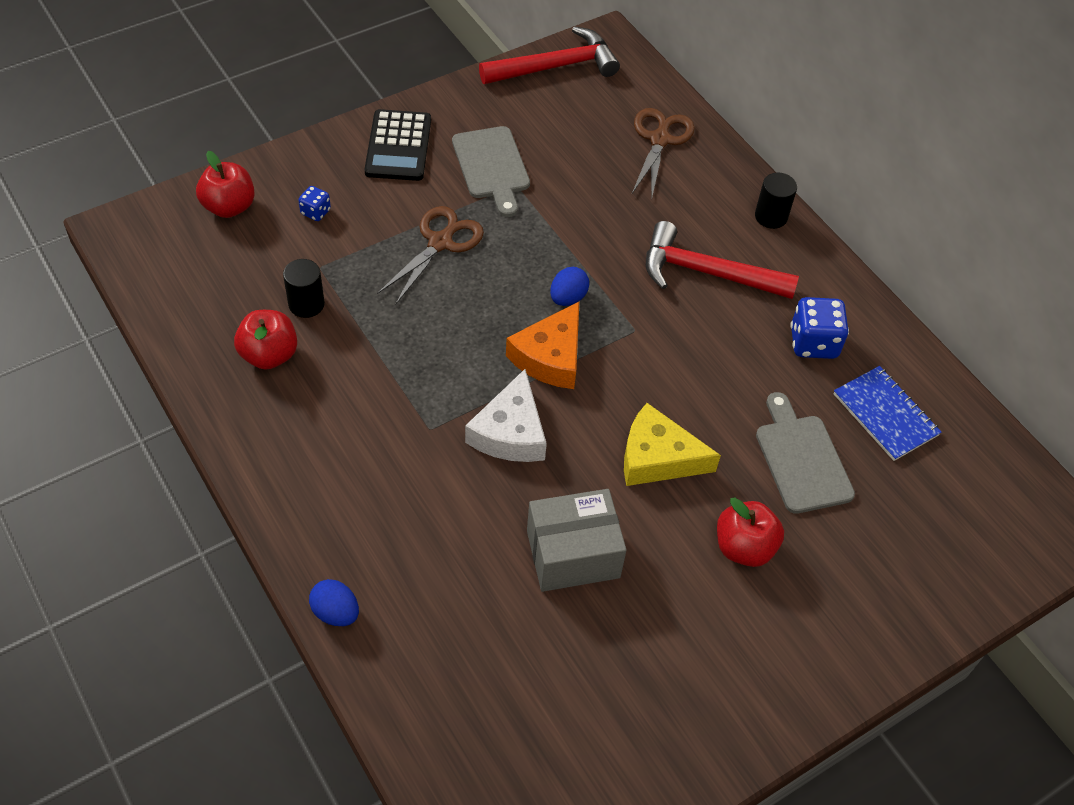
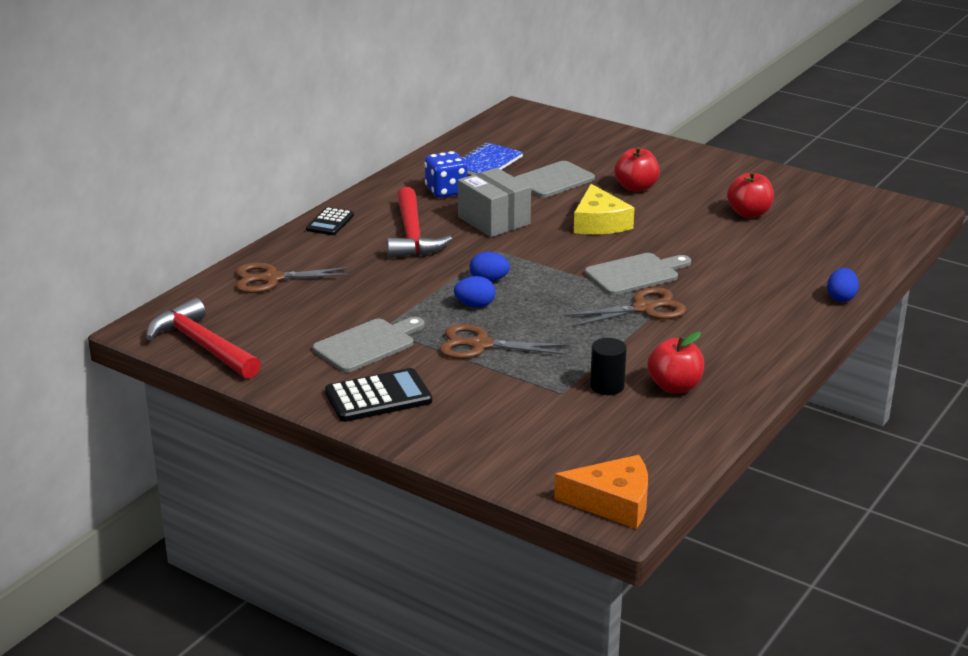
camera: 110 degrees left, 25 degrees down
(229, 207) = (535, 462): red apple -> red apple (749, 213)
(315, 212) = (500, 414): blue dice -> none
(429, 403) = (644, 308): none -> brown scissors
(510, 432) = (635, 274): white cheese -> grey cutting board
(521, 267) = (475, 305): none -> blue egg
(550, 357) = (553, 274): orange cheese -> orange cheese (613, 502)
(573, 554) = (703, 234): grey box -> grey box (494, 220)
(771, 216) = (330, 222): black cylinder -> black calculator

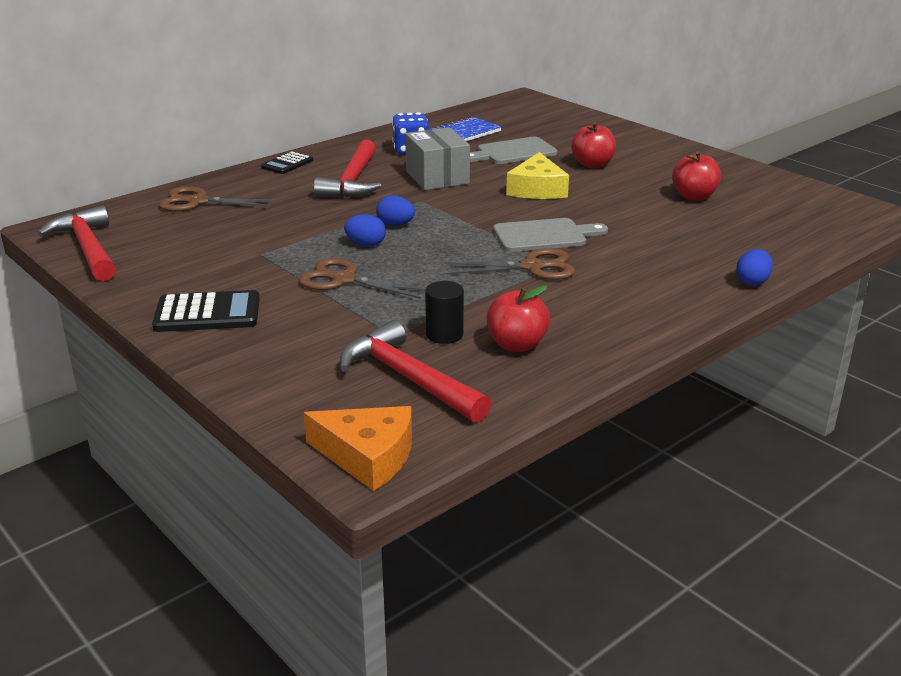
camera: 15 degrees right, 0 degrees up
(367, 344) = (236, 266): grey cutting board -> none
(602, 431) = (409, 378): none -> red hammer

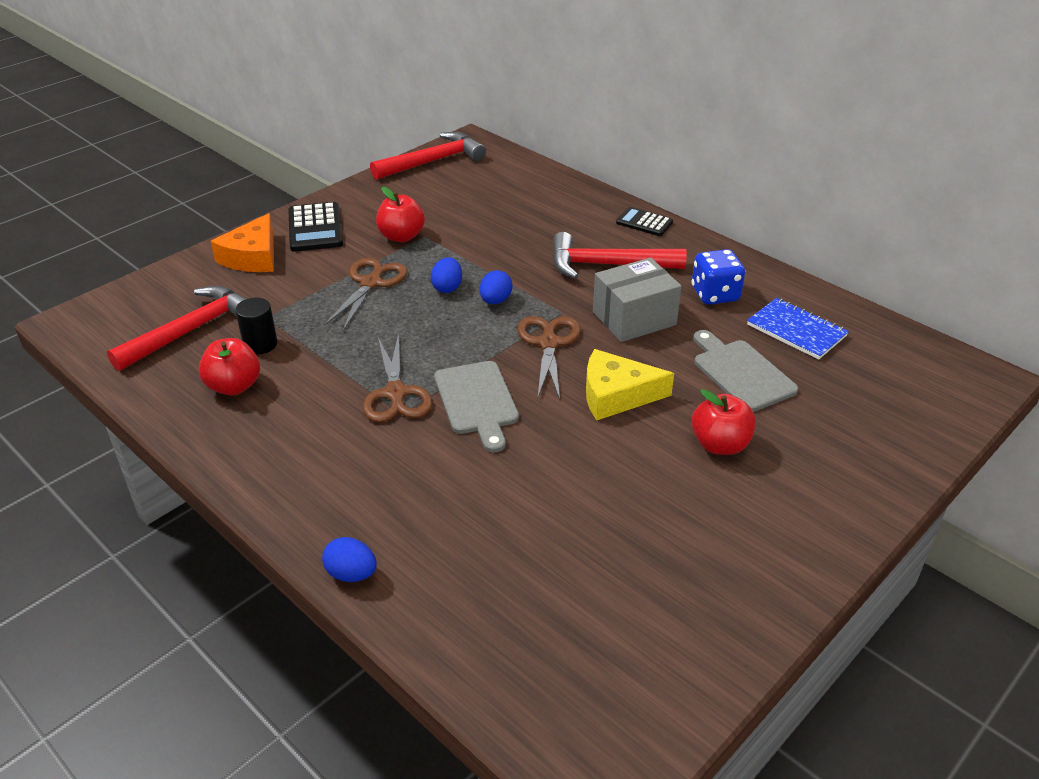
camera: 85 degrees right, 10 degrees up
(198, 202) = (535, 191): brown scissors -> brown scissors (549, 343)
(368, 456) = (89, 320): orange cheese -> orange cheese (252, 257)
(694, 196) = (625, 543): red apple -> red apple (401, 236)

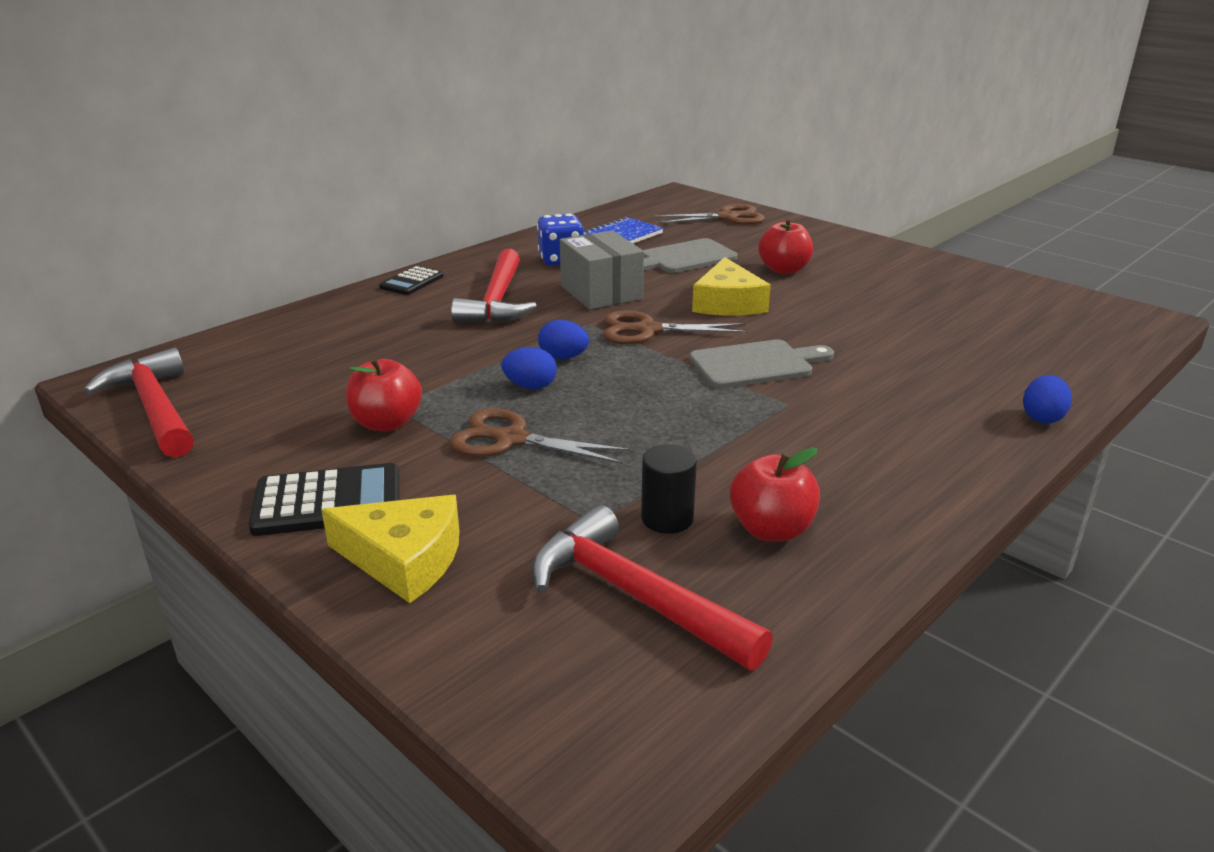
camera: 90 degrees left, 10 degrees down
(252, 257) = (404, 559): orange cheese -> yellow cheese
(395, 394) = (756, 409): brown scissors -> brown scissors (728, 217)

